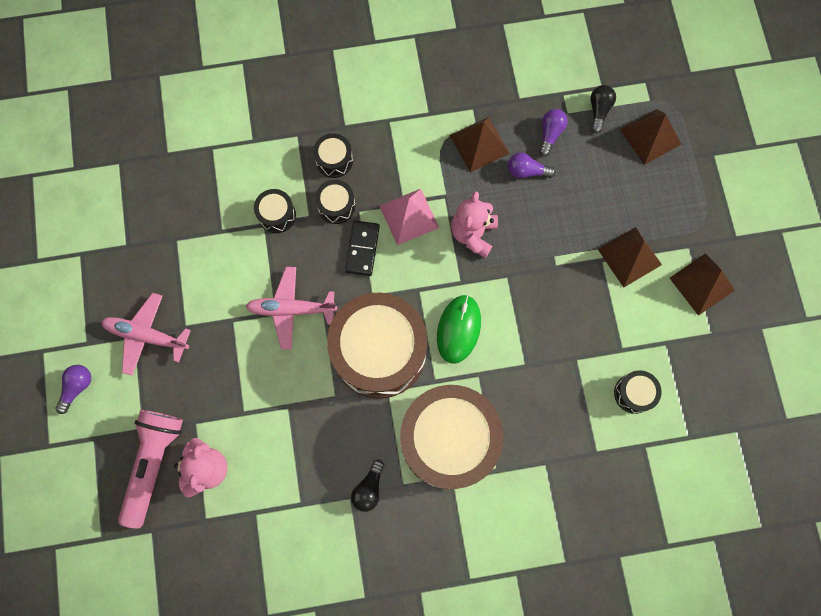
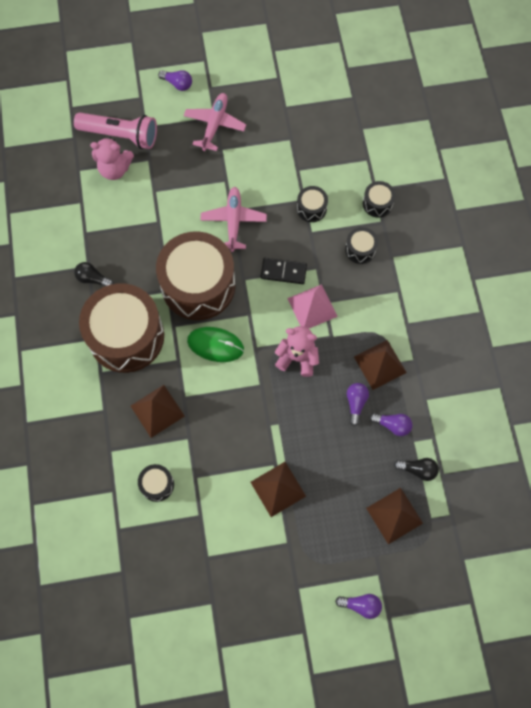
camera: 90 degrees right, 5 degrees down
(336, 206) = (320, 252): black drum -> black drum (377, 204)
(702, 284) = (253, 552): brown pyramid -> brown pyramid (157, 411)
(747, 173) = (361, 605): none -> purple light bulb

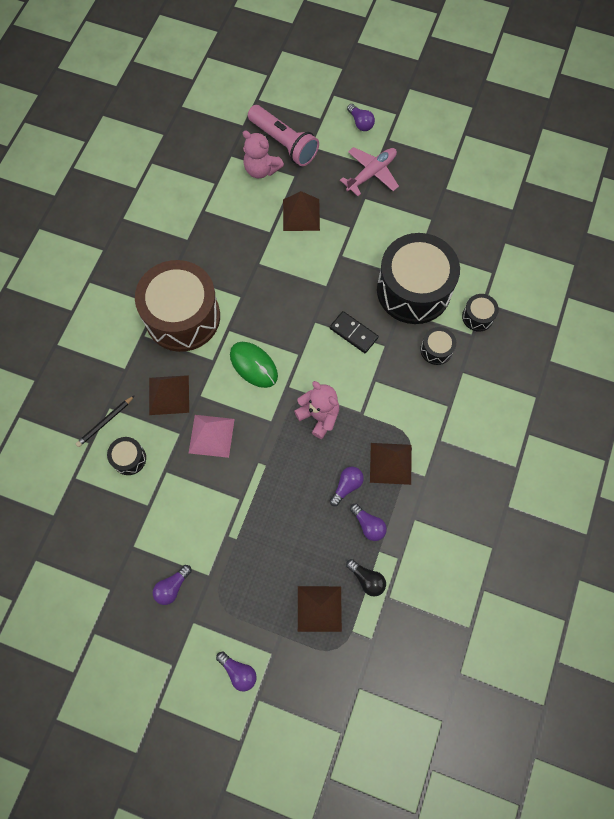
camera: 30 degrees right, 0 degrees up
(93, 279) = (185, 253): black light bulb -> none
(115, 465) = (105, 422): none -> black pencil
(198, 285) = (271, 305): brown drum -> none
(233, 221) = (336, 266): pink plane -> none
(263, 570) = (172, 587): none -> purple light bulb
(278, 489) = (229, 522): brown pyramid -> brown pyramid (301, 214)
(311, 208) = (413, 290): black drum -> black drum, size x2.38
(312, 307) = (360, 378): pink pyramid -> pink pyramid (211, 435)

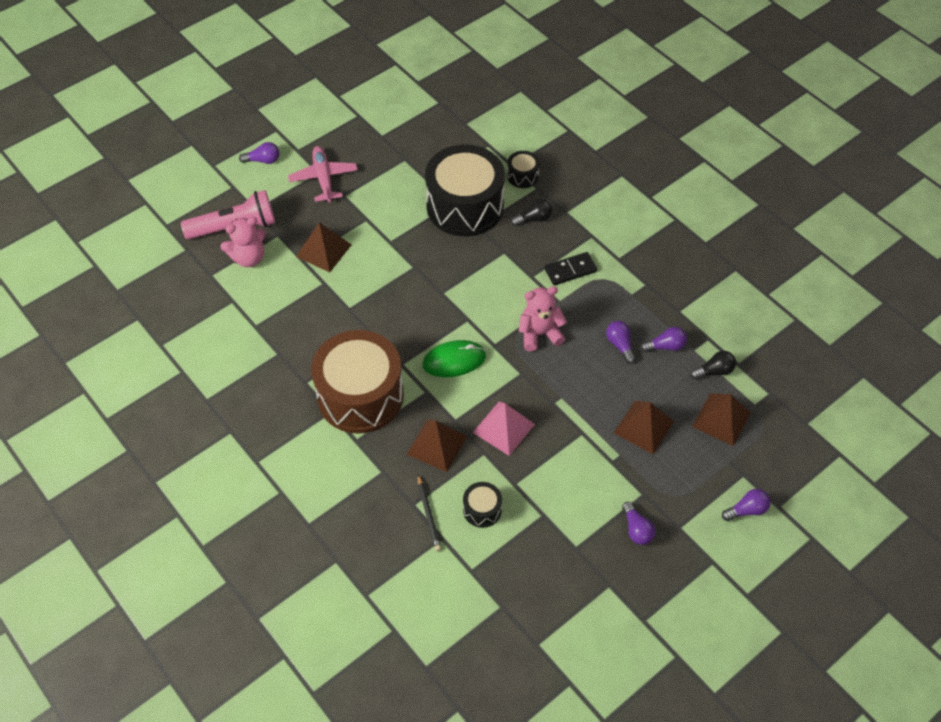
camera: 60 degrees left, 15 degrees down
(353, 333) = (475, 269): black domino -> black domino (570, 270)
(390, 463) = (618, 303): brown pyramid -> brown pyramid (644, 427)
(436, 350) = (533, 219): black drum -> black light bulb

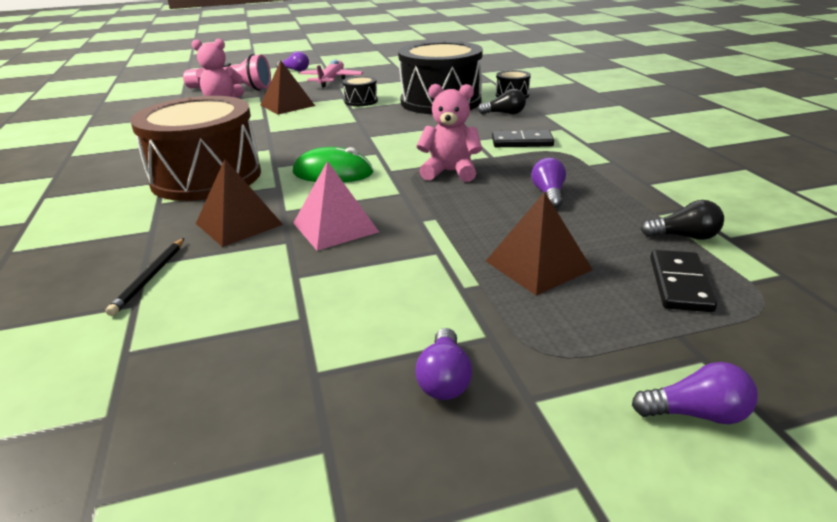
camera: 25 degrees right, 25 degrees down
(482, 510) = (223, 291): black drum -> black drum (361, 101)
(665, 346) = (614, 205): purple light bulb -> none
(721, 419) = (679, 284): brown pyramid -> black domino

